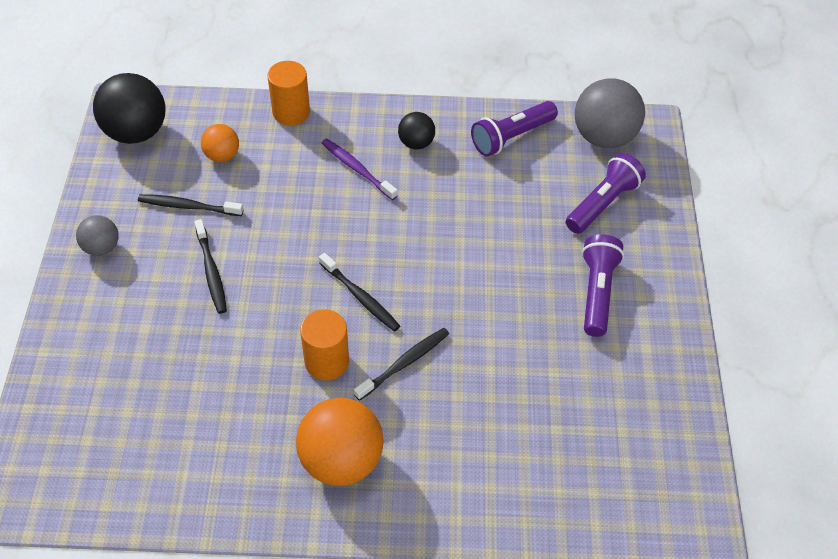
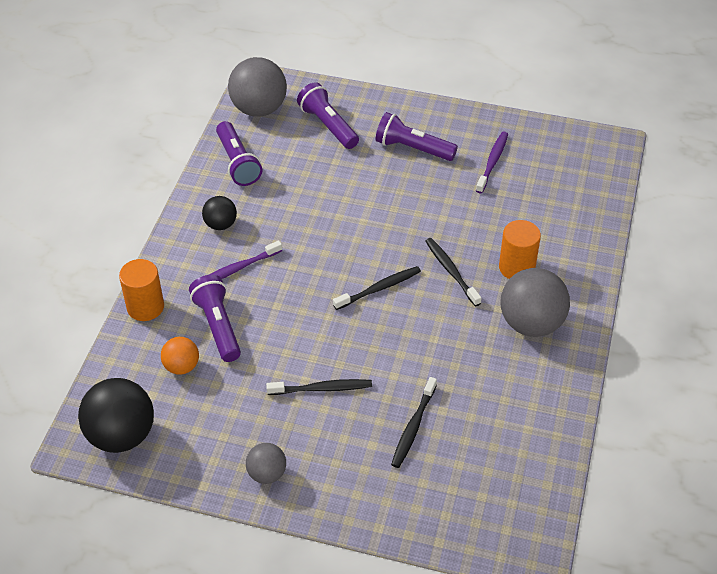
camera: 75 degrees left, 5 degrees down
(188, 206) = (238, 399): black toothbrush -> black toothbrush (413, 427)
(278, 171) = (218, 326): none -> purple flashlight
(327, 361) = (438, 319): orange cylinder -> orange cylinder (516, 267)
(341, 460) = (531, 323): orange ball -> grey ball
(606, 381) = (492, 162): none -> purple toothbrush

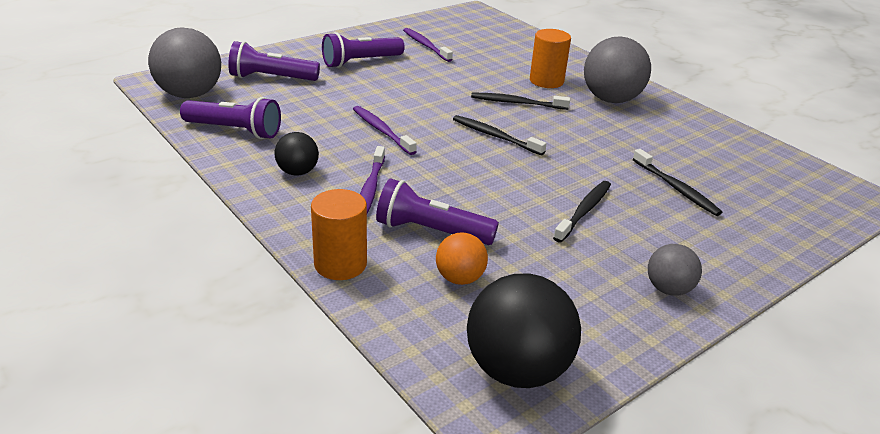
camera: 55 degrees left, 15 degrees down
(318, 227) = (382, 130): none -> purple toothbrush
(379, 288) = (495, 136): black toothbrush -> black toothbrush turned 60 degrees counterclockwise

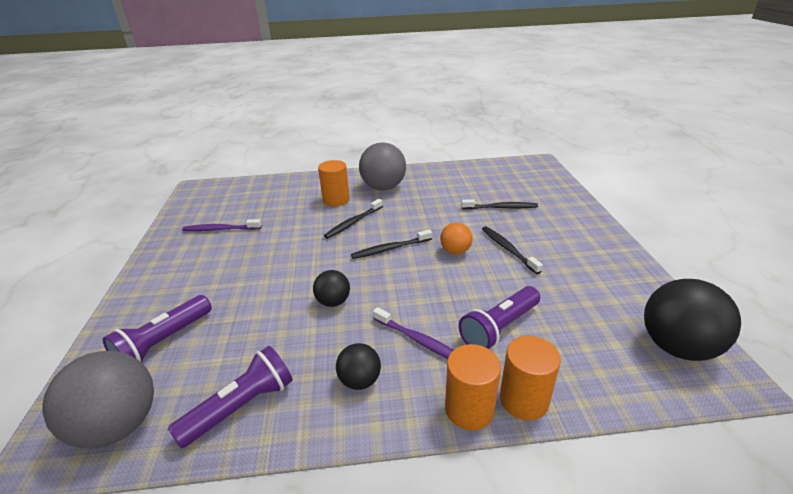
camera: 55 degrees left, 0 degrees up
(306, 235) = (469, 409): none -> orange cylinder
(361, 62) = (204, 273): purple flashlight -> none
(382, 130) = (333, 302): purple toothbrush -> black ball
(460, 278) = (566, 335): orange ball -> orange ball (455, 251)
(668, 289) = (603, 252): grey ball -> none

